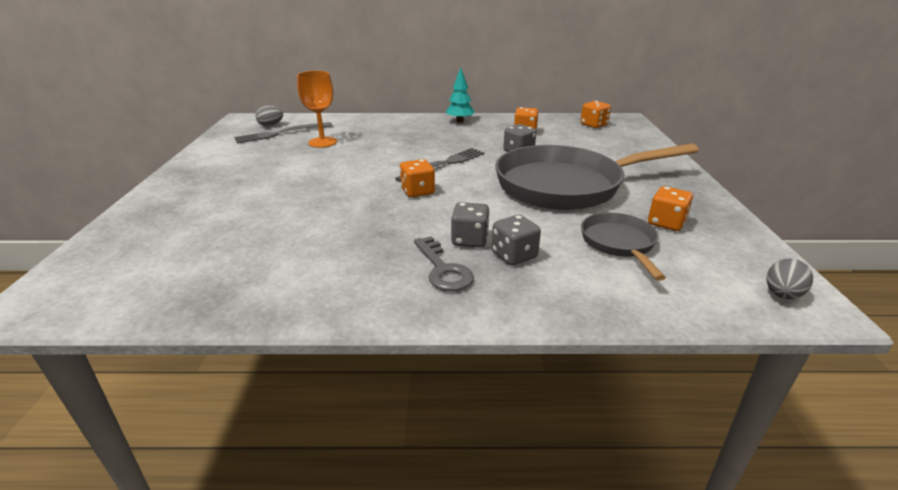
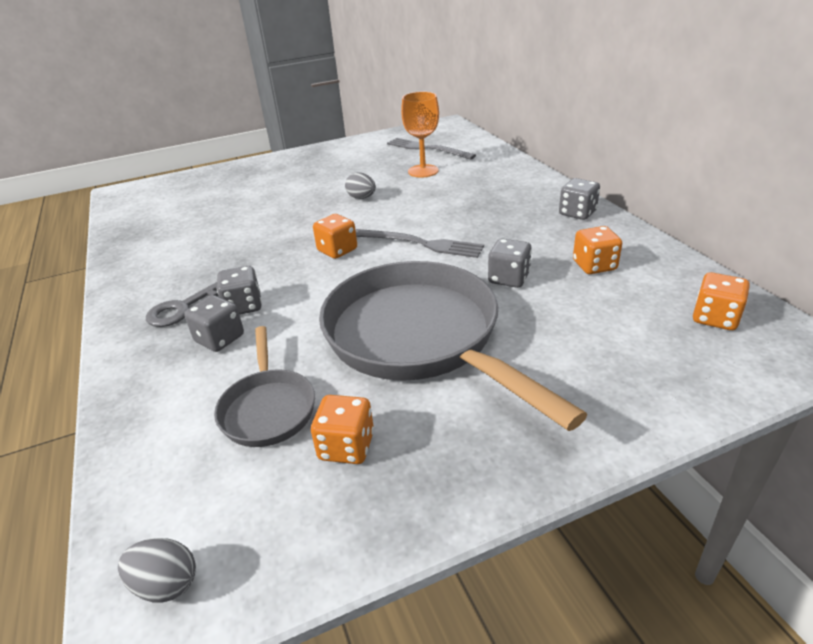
camera: 70 degrees right, 5 degrees up
(271, 125) = (442, 138): grey egg -> grey egg (361, 198)
(460, 121) = (577, 213): turquoise tree -> grey dice
(619, 244) = (268, 408): grey pan -> grey pan turned 105 degrees clockwise

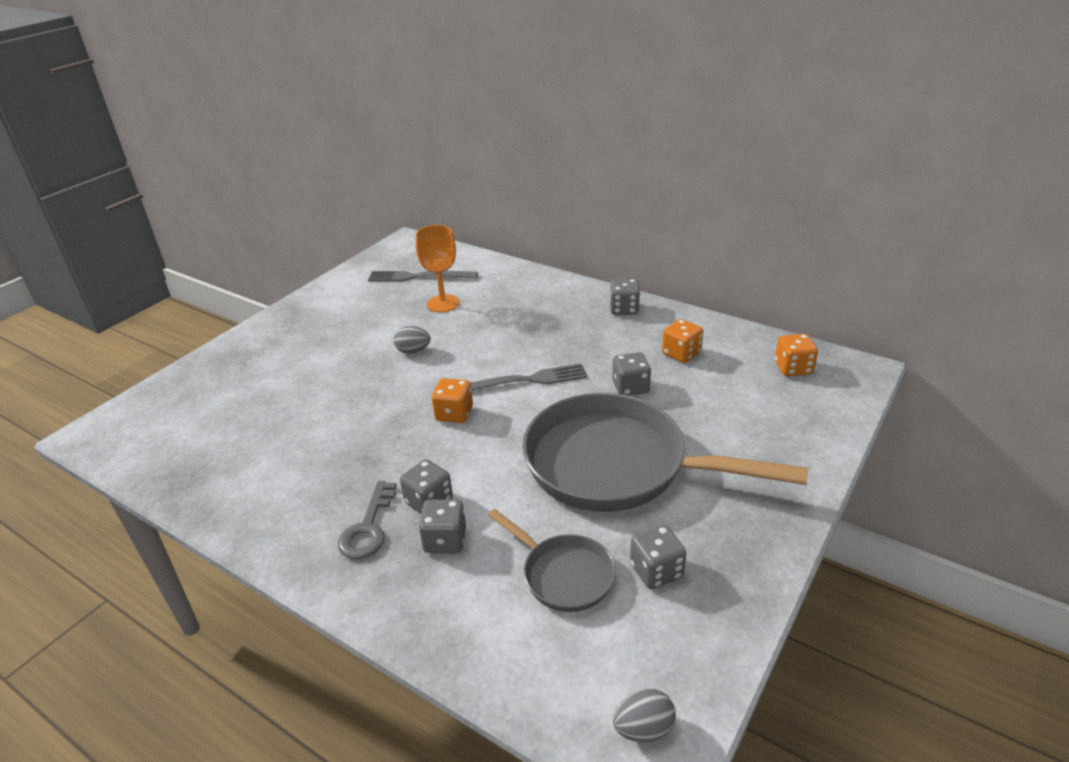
camera: 35 degrees left, 0 degrees up
(346, 446) = (656, 571): orange dice -> grey dice

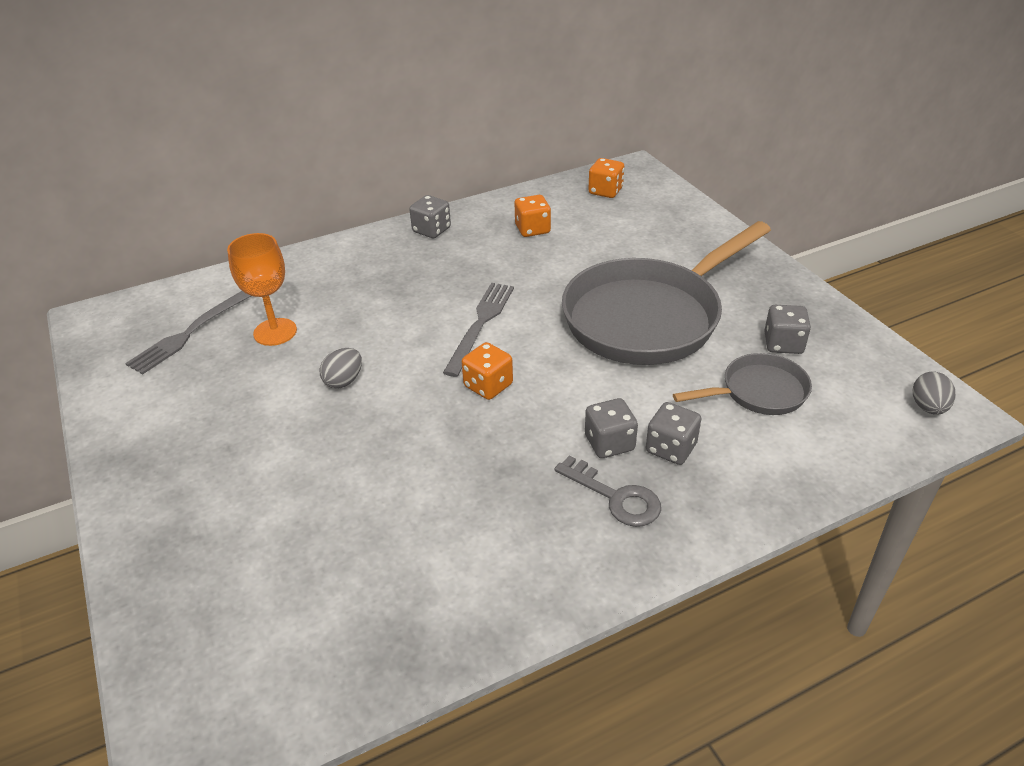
camera: 60 degrees left, 5 degrees up
(630, 387) = (552, 271): grey dice -> none

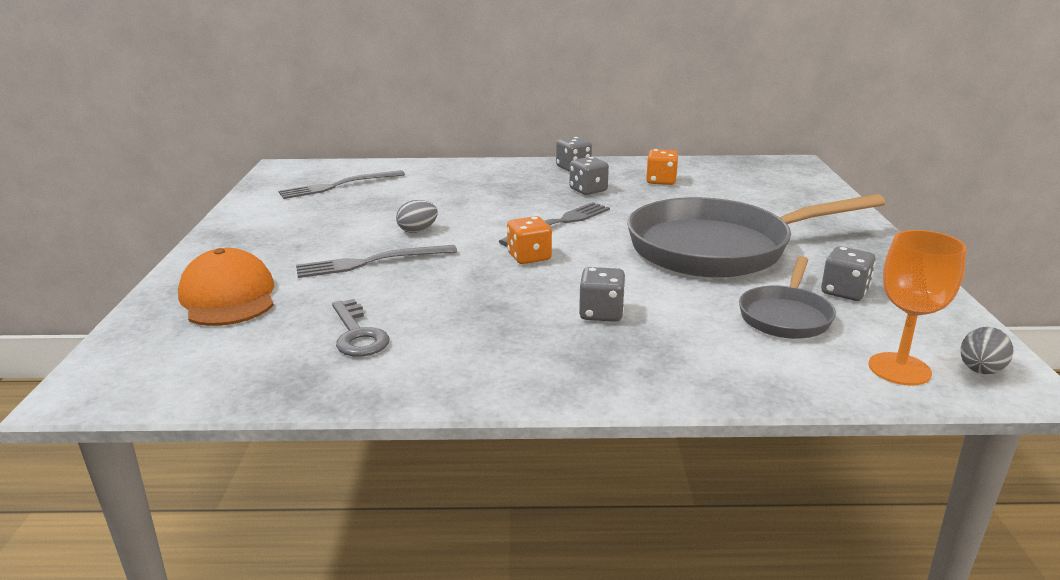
camera: 25 degrees right, 15 degrees down
(218, 556) = (228, 297): none -> orange cap
(275, 332) = (396, 196): orange goblet -> orange goblet (899, 369)
(333, 447) = (371, 262): none -> grey fork
(605, 191) = (752, 171): orange dice -> none
(616, 497) = (572, 346): grey key -> grey key (358, 335)
(671, 448) = (657, 330): grey dice -> grey dice (588, 190)
(758, 392) = (785, 316): grey pan -> grey pan turned 105 degrees clockwise

